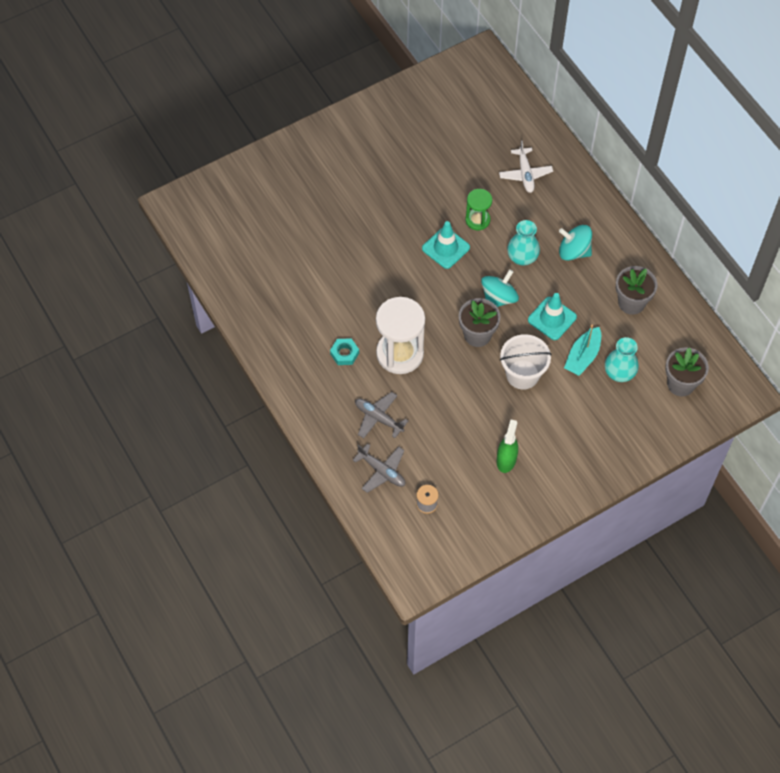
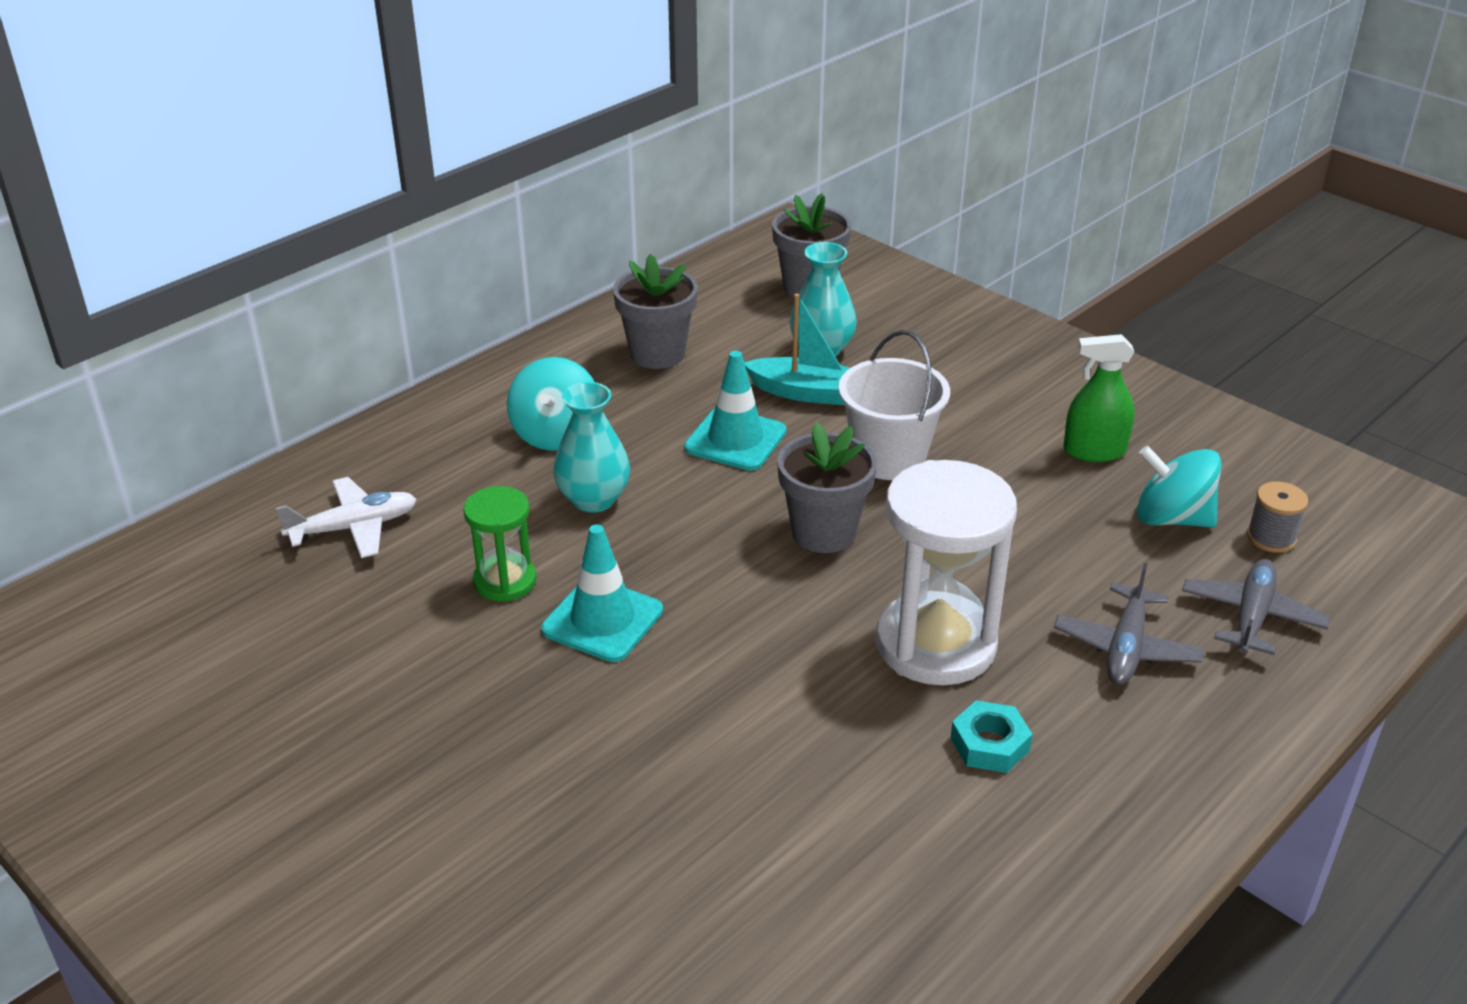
camera: 105 degrees left, 25 degrees down
(498, 298) = (713, 517): turquoise spinning top -> turquoise spinning top (1171, 518)

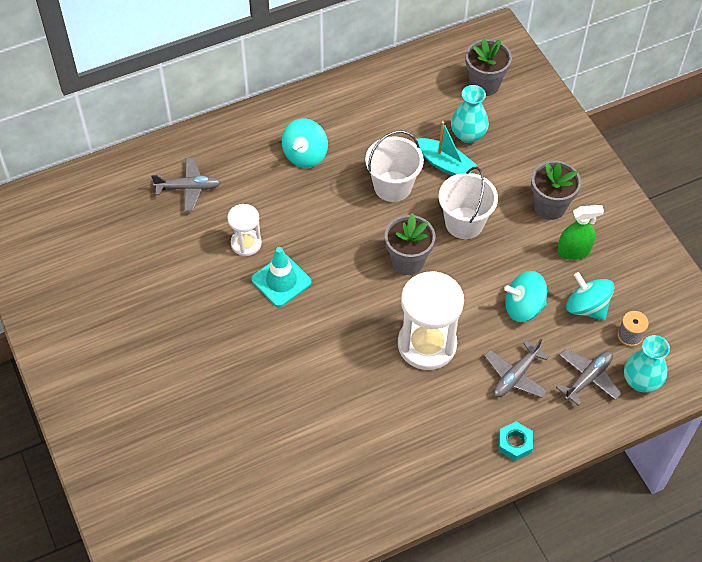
camera: 20 degrees right, 20 degrees up
(354, 528) = (188, 188): white plane -> grey plane
(505, 581) = (246, 243): green hourglass -> white hourglass
(593, 499) = (306, 205): turquoise vase -> turquoise vase (641, 381)
(657, 354) = (379, 112): grey flower pot -> grey flower pot (549, 206)
(735, 440) = (392, 186): turquoise traffic cone -> white bucket
(989, 744) = (422, 406): turquoise nut -> turquoise nut (515, 443)
(1067, 545) = (523, 307): none -> turquoise spinning top
(1094, 451) = (573, 251): green spray bottle -> green spray bottle turned 150 degrees clockwise

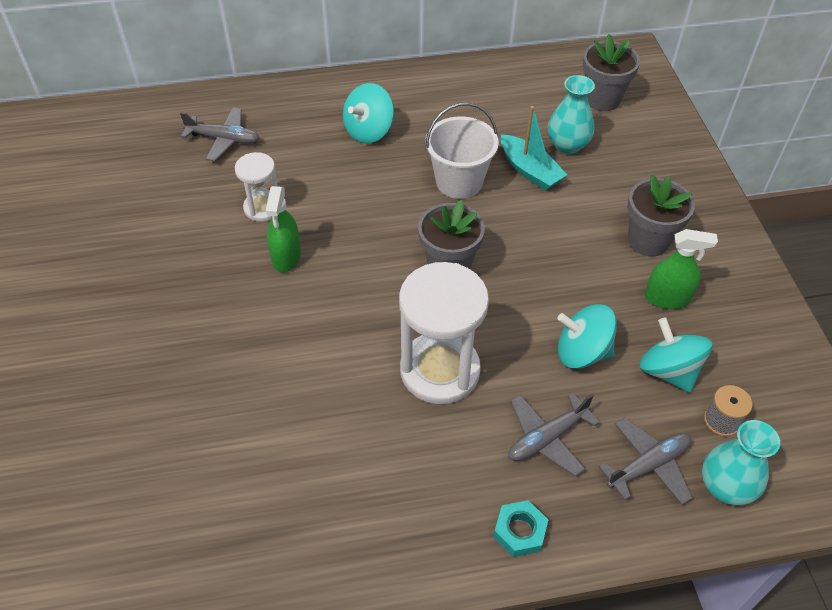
camera: 15 degrees right, 5 degrees down
(281, 281) = (286, 257): turquoise traffic cone -> green spray bottle
(464, 223) = (534, 238): white bucket -> none

